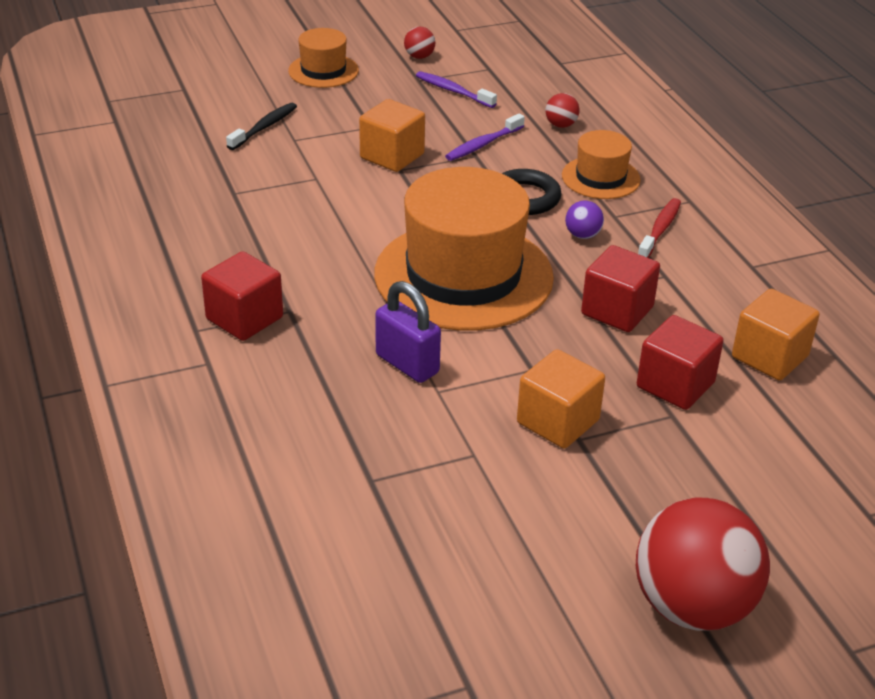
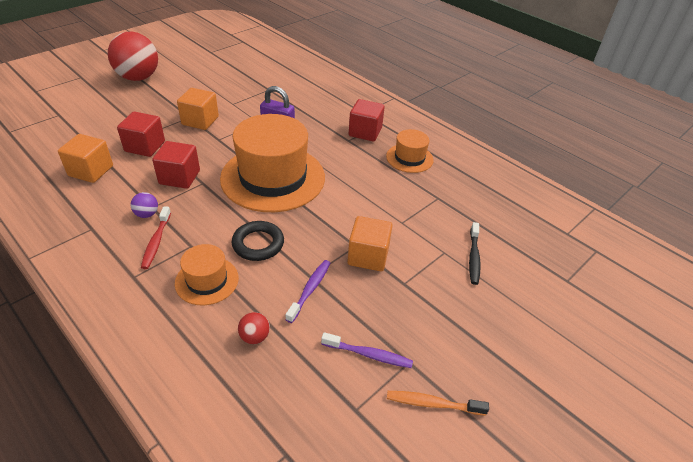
camera: 155 degrees right, 5 degrees up
(323, 71) = (495, 344): orange hat -> orange hat (409, 158)
(419, 57) = (432, 403): red ball -> orange toothbrush
(582, 235) = (210, 223): purple ball -> purple ball (147, 214)

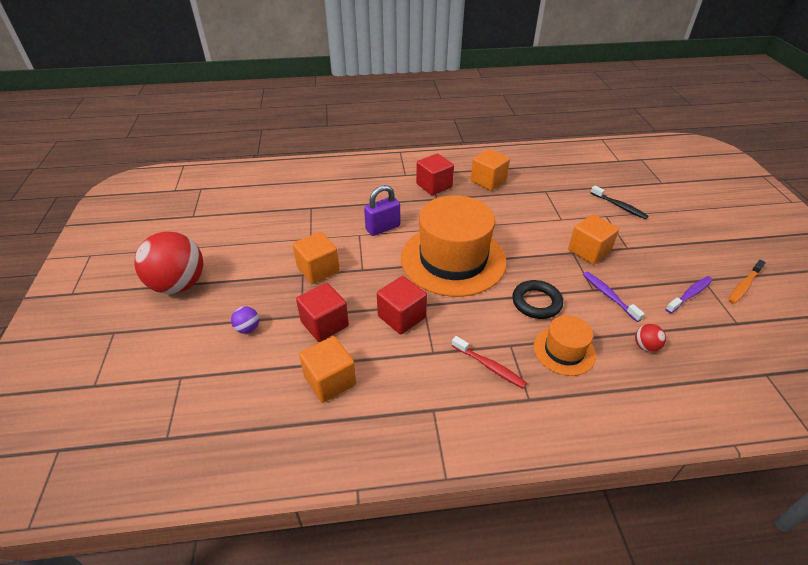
camera: 50 degrees left, 0 degrees up
(147, 214) = (442, 359): purple ball -> purple ball (248, 328)
(409, 158) = (488, 181): orange hat -> orange cube

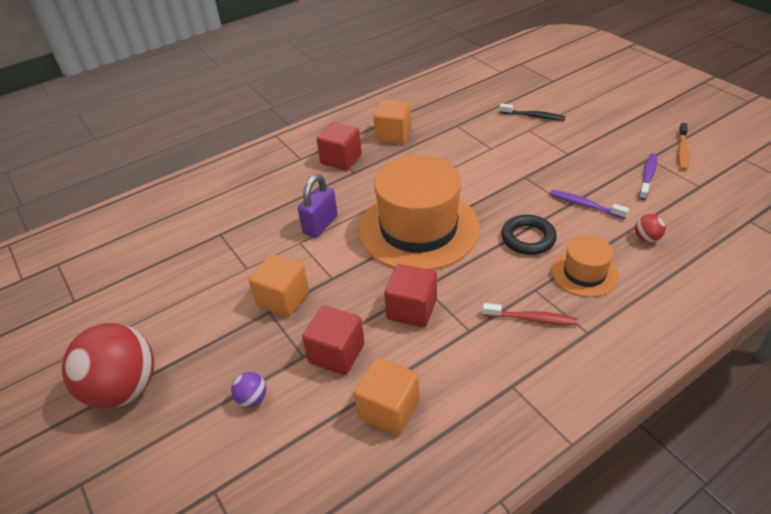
camera: 25 degrees left, 0 degrees up
(589, 251) = (538, 170): orange cube -> none

